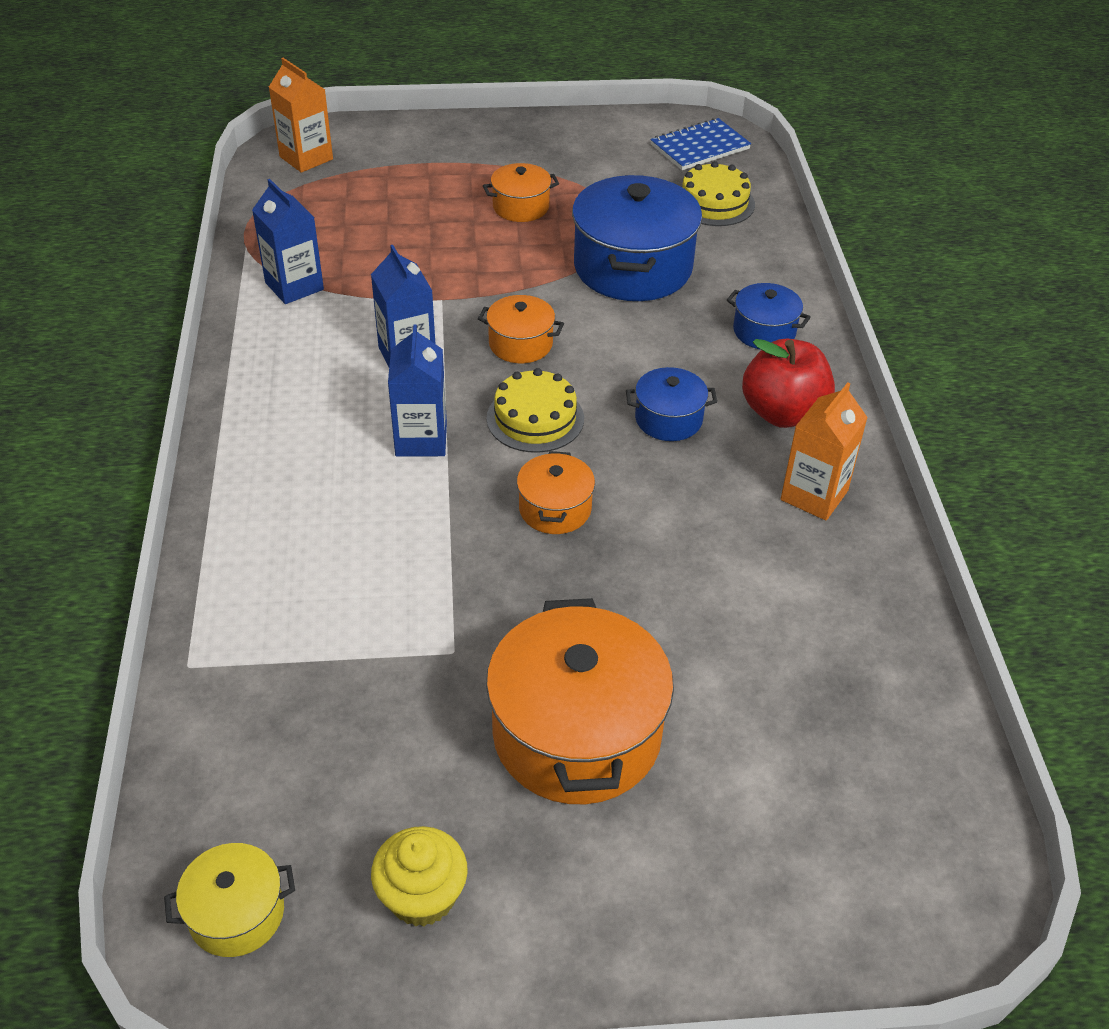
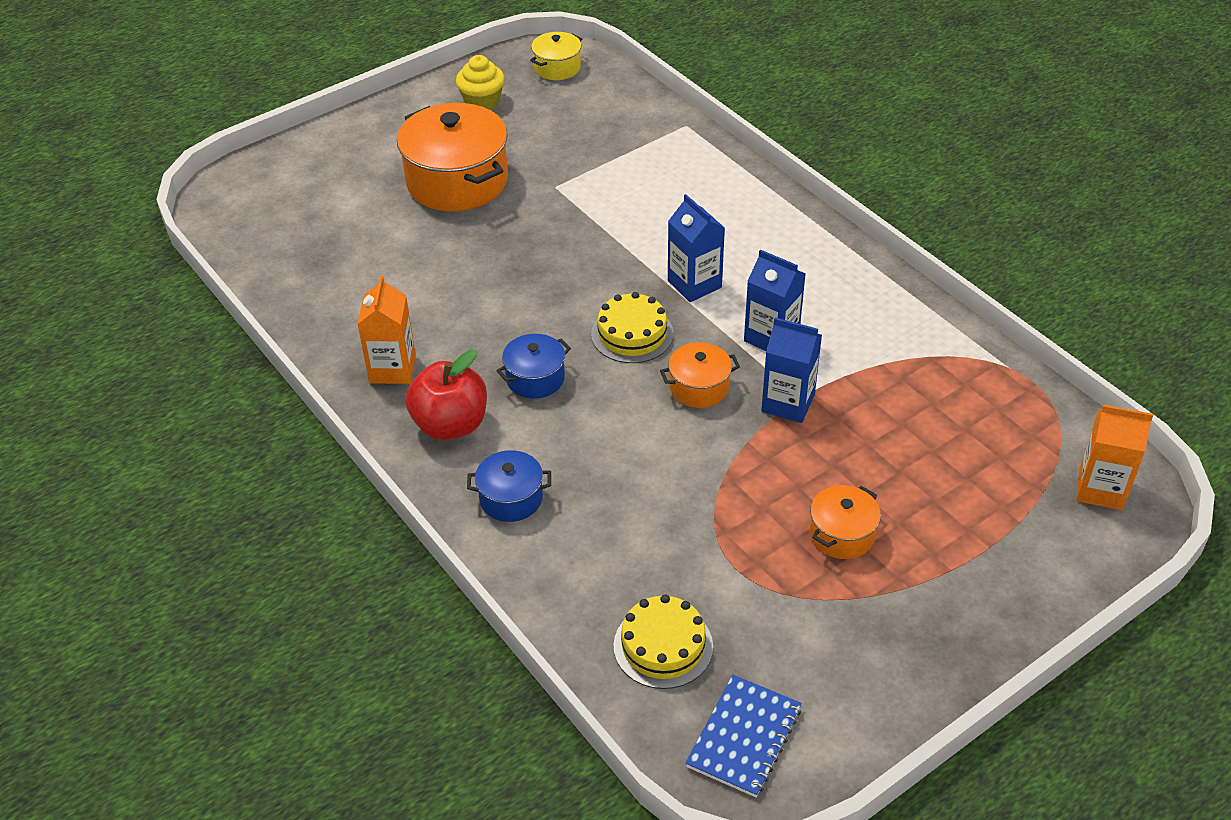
camera: 150 degrees right, 0 degrees up
(294, 286) = (924, 352): blue carton -> blue carton (788, 403)
(555, 509) = (564, 281): orange pot -> none
(632, 267) = (676, 513): blue pot -> none

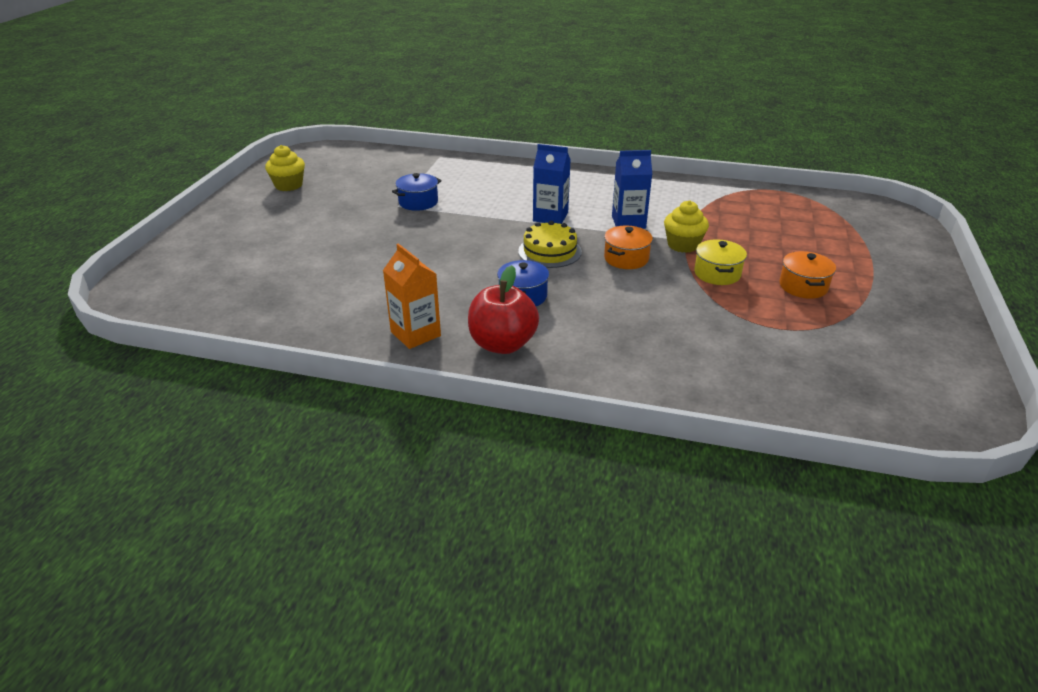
camera: 40 degrees left, 10 degrees down
(457, 181) = (324, 225): orange pot -> none
(511, 498) = (602, 362): blue pot -> blue pot (418, 202)
(557, 68) = (320, 157): yellow pot -> yellow pot (717, 273)
(663, 646) = (809, 387): yellow cake -> none
(744, 737) = (923, 406): blue notebook -> none
(788, 403) = (683, 245): blue carton -> yellow cupcake
(1100, 489) = (872, 215): orange carton -> none

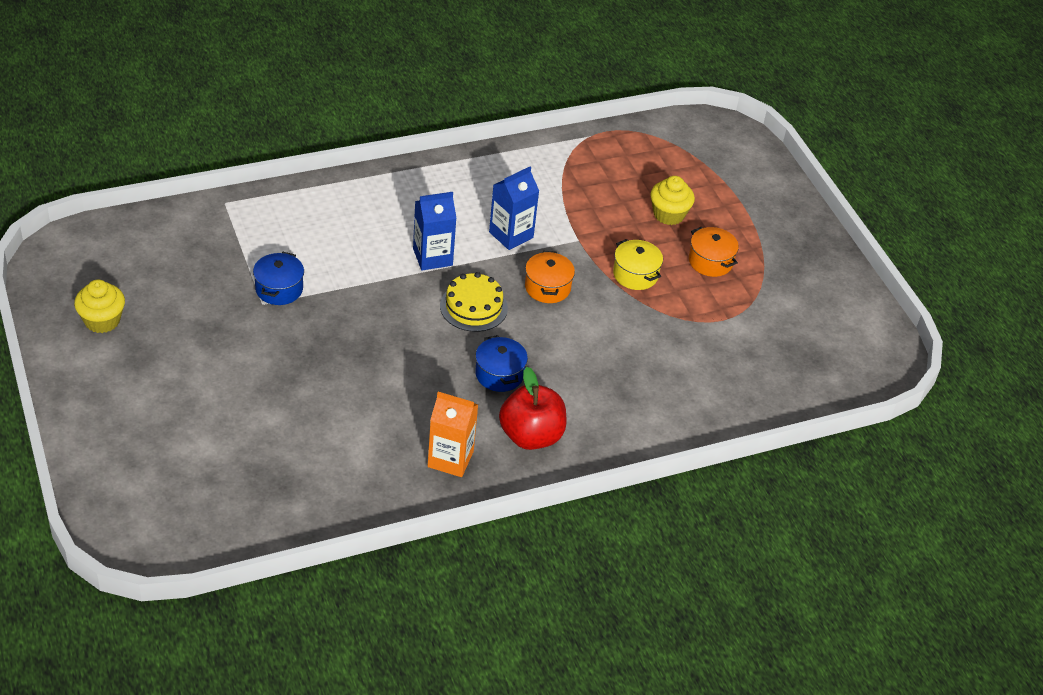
camera: 40 degrees left, 10 degrees up
(683, 245) = (582, 248): yellow cupcake -> yellow cupcake (668, 214)

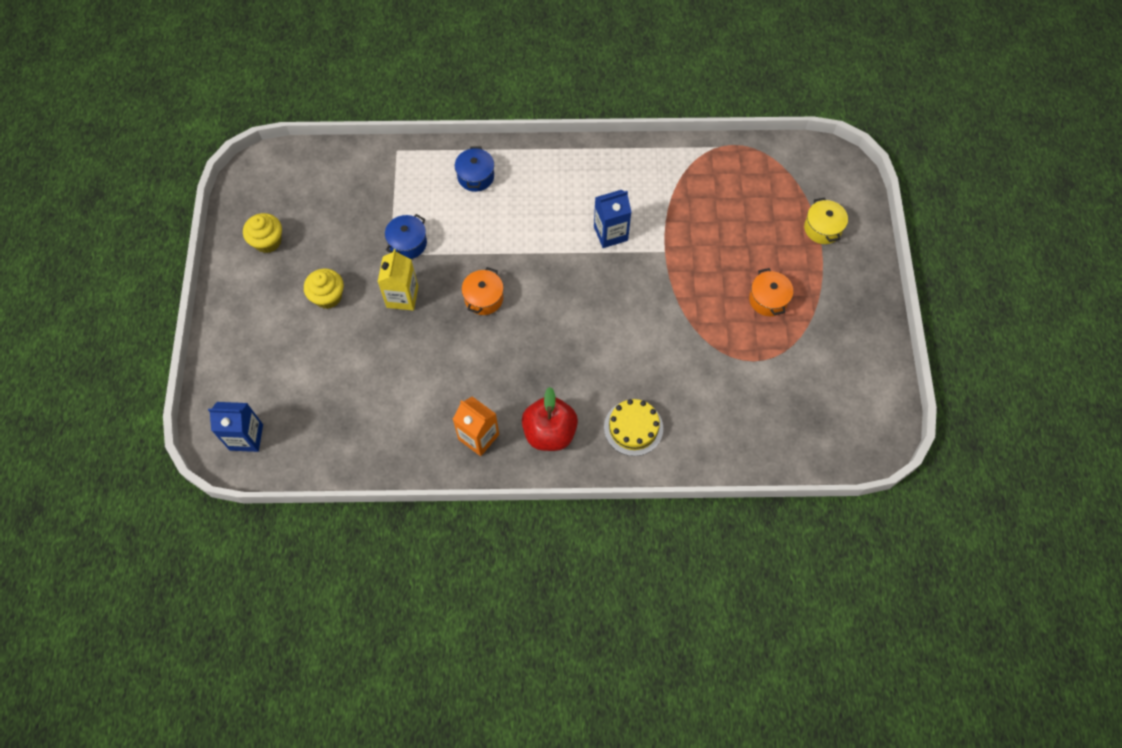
camera: 25 degrees right, 20 degrees up
(296, 342) = (402, 297): none -> yellow carton
(432, 257) = (538, 240): blue carton -> blue carton (246, 437)
(473, 307) = (552, 297): yellow cake -> yellow cake (633, 427)
(499, 374) = (548, 367): blue pot -> blue pot (476, 176)
(547, 287) = (620, 293): orange pot -> orange pot (484, 298)
(635, 274) = (698, 297): yellow pot -> yellow pot (822, 228)
(668, 214) = (752, 243): yellow cupcake -> yellow cupcake (328, 296)

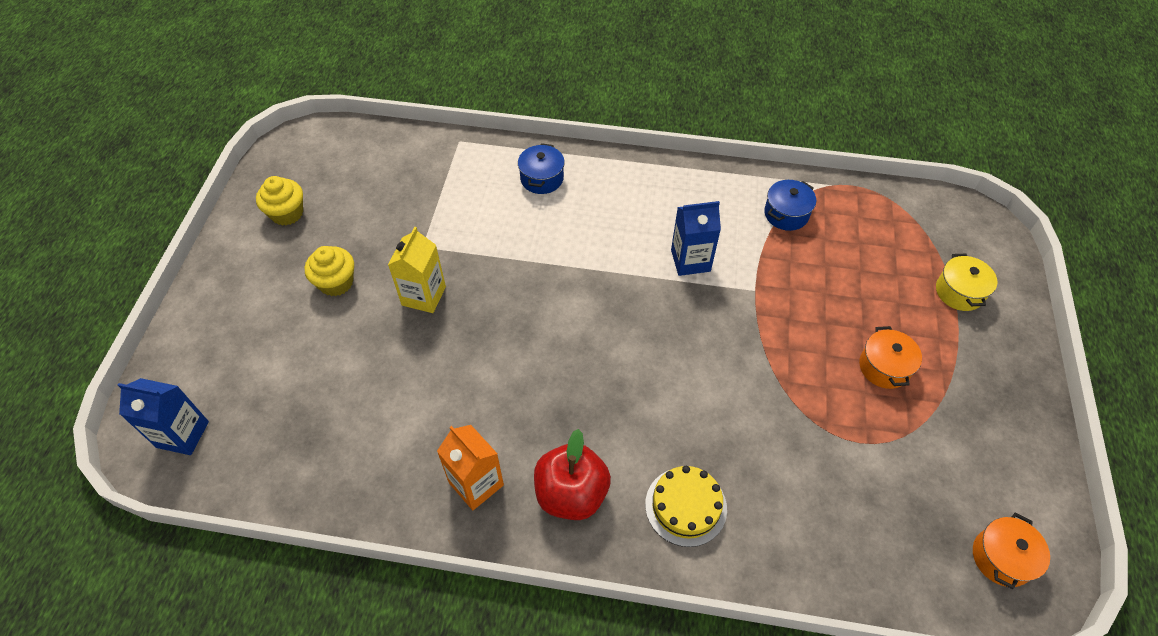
camera: 10 degrees right, 10 degrees down
(408, 243) = (446, 238): blue pot -> blue pot (786, 214)
(484, 298) = (521, 312): orange pot -> orange pot (1001, 558)

